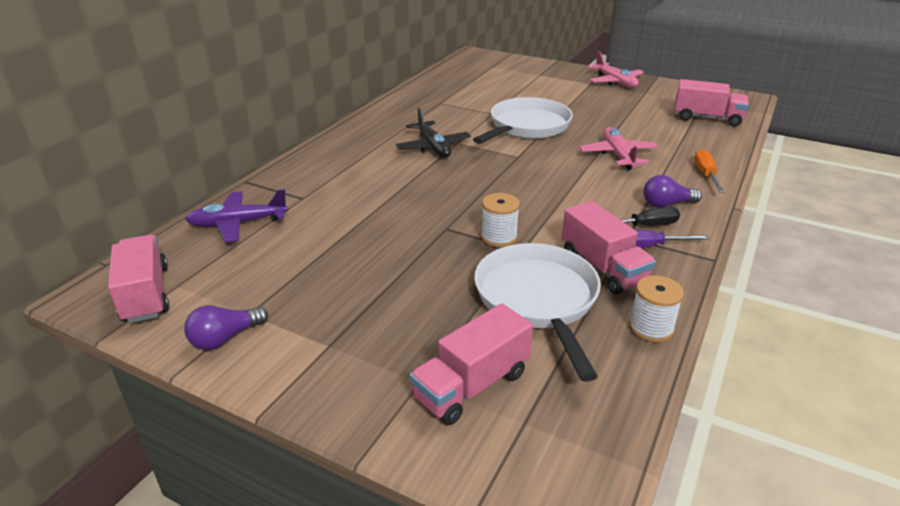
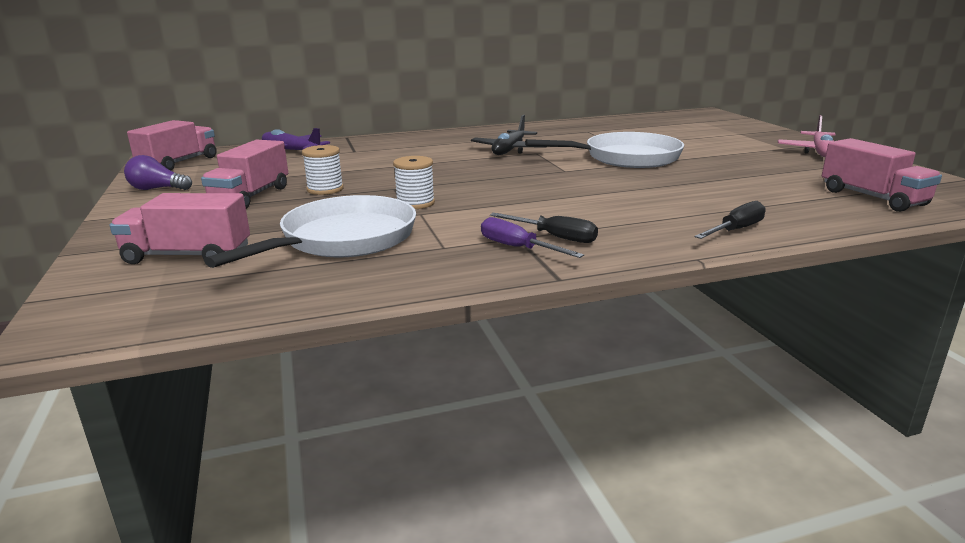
camera: 45 degrees right, 10 degrees down
(603, 268) = (441, 244): pink truck -> pink truck (250, 196)
(618, 155) = (668, 193): pink plane -> none
(651, 328) = (372, 286): white spool -> white spool (325, 189)
(666, 204) = (621, 233): purple light bulb -> none
(706, 174) = (736, 230): orange screwdriver -> black screwdriver

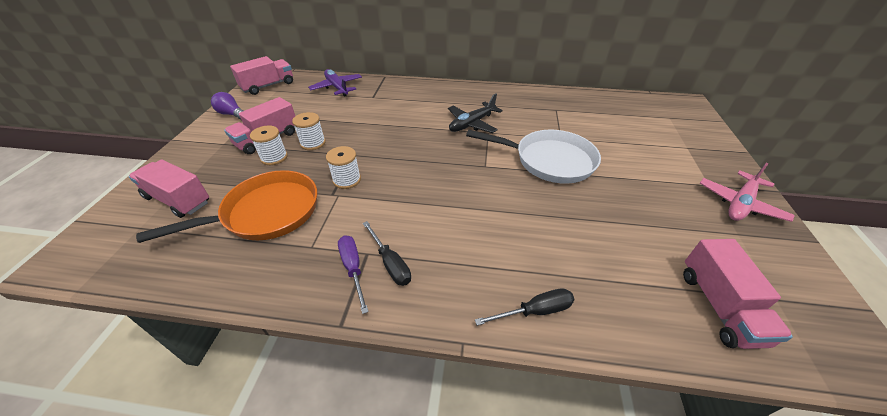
camera: 25 degrees right, 20 degrees up
(285, 206) = (274, 157): none -> white spool
(342, 240) = (265, 213): white pan -> orange pan

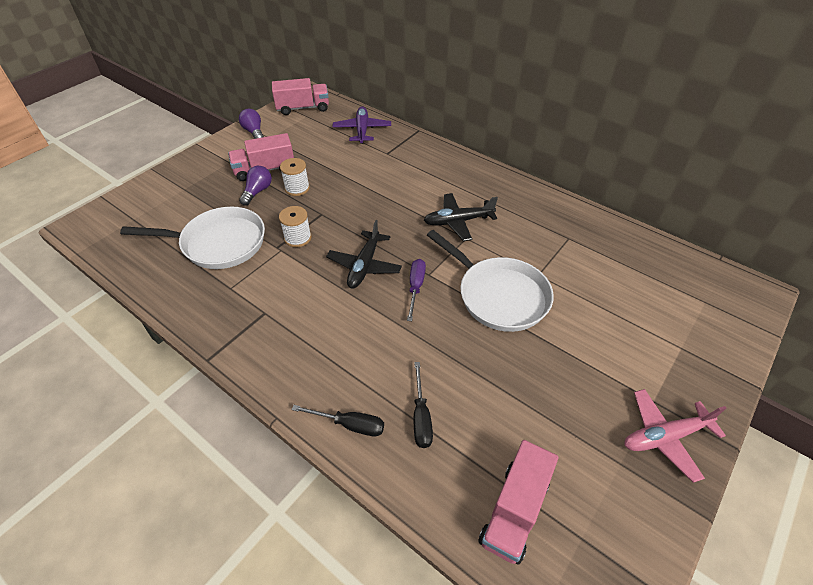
camera: 30 degrees right, 5 degrees up
(178, 200) = (169, 205): pink truck -> none
(265, 213) = (218, 243): orange pan -> white pan
(274, 157) = (257, 191): white spool -> purple light bulb
(353, 268) = (246, 320): purple screwdriver -> purple screwdriver (415, 287)
(390, 263) = (275, 329): black screwdriver -> black screwdriver (421, 417)
(427, 179) = (364, 266): none -> black plane

